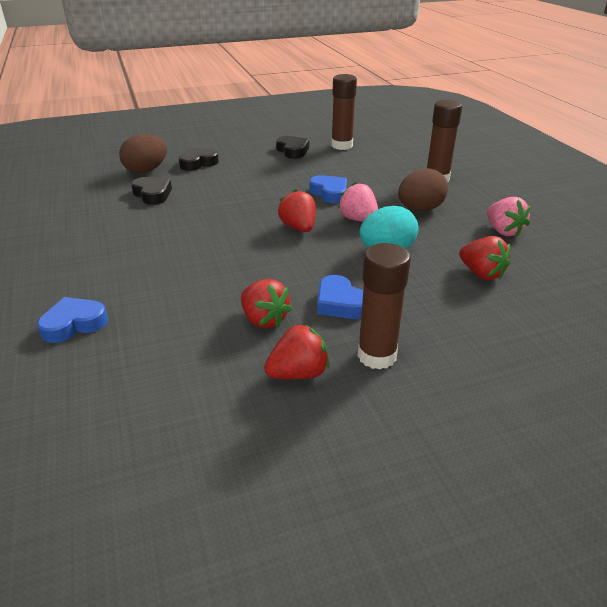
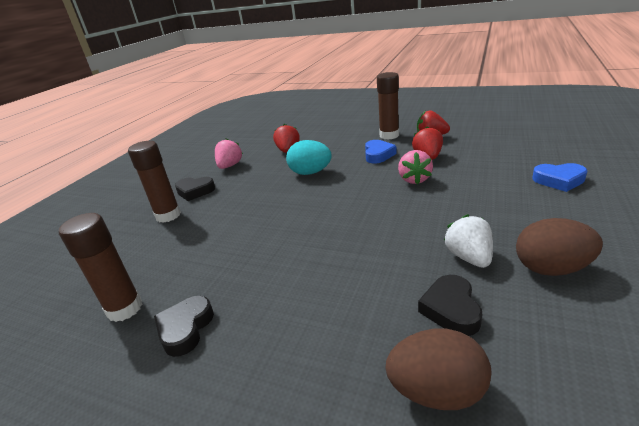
camera: 135 degrees left, 5 degrees down
(152, 221) = (469, 257): none -> white strawberry
(198, 163) = (336, 369): black heart -> black heart (195, 191)
(298, 228) = (340, 205): red strawberry -> none
(329, 193) = (266, 232): blue heart -> none
(358, 219) = (289, 198): pink strawberry -> pink strawberry (414, 179)
(420, 209) = (237, 193): brown egg -> brown egg (551, 268)

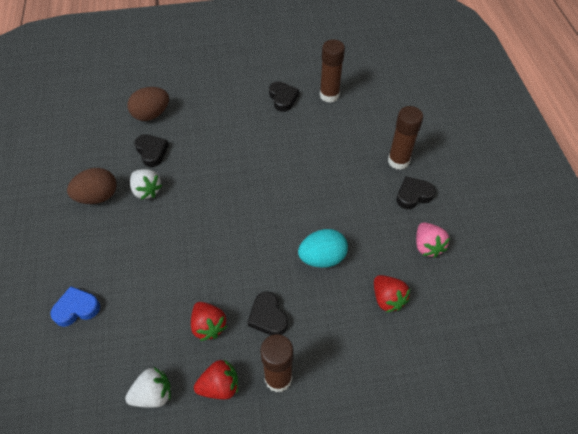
camera: 145 degrees right, 25 degrees up
(378, 155) = (268, 317): blue heart -> black heart
(414, 179) = (209, 274): pink strawberry -> none
(482, 139) = (153, 394): none -> white strawberry

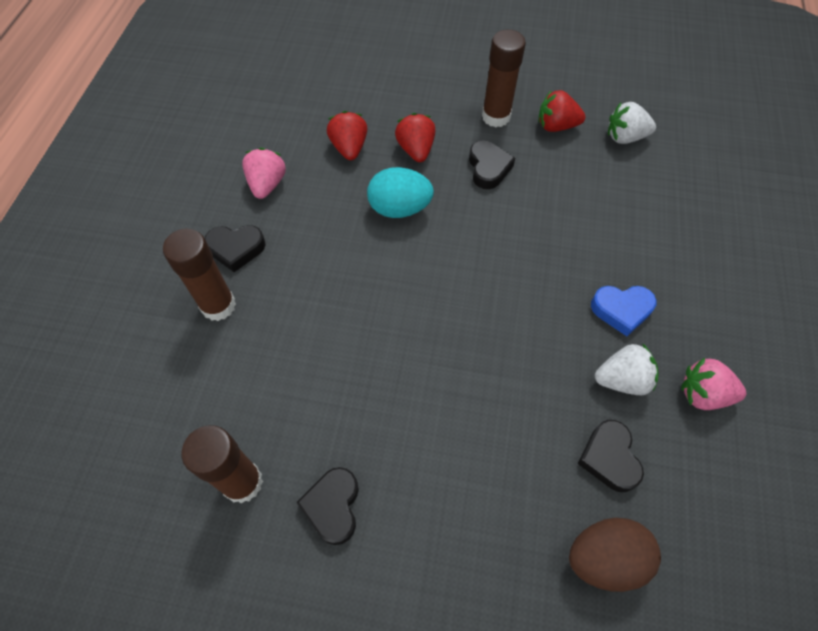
camera: 160 degrees left, 5 degrees up
(76, 309) = (716, 238): blue heart -> blue heart (621, 310)
(97, 196) = (703, 394): brown egg -> pink strawberry
(146, 190) = (622, 380): white strawberry -> white strawberry turned 105 degrees clockwise
(208, 326) = (557, 178): red strawberry -> red strawberry (416, 150)

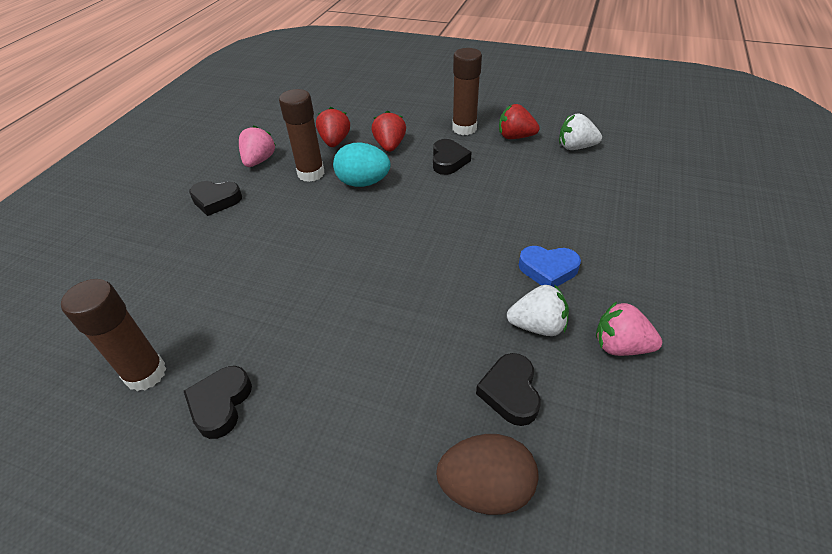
camera: 10 degrees right, 15 degrees down
(218, 305) = (184, 238): brown glue stick -> brown glue stick (311, 173)

